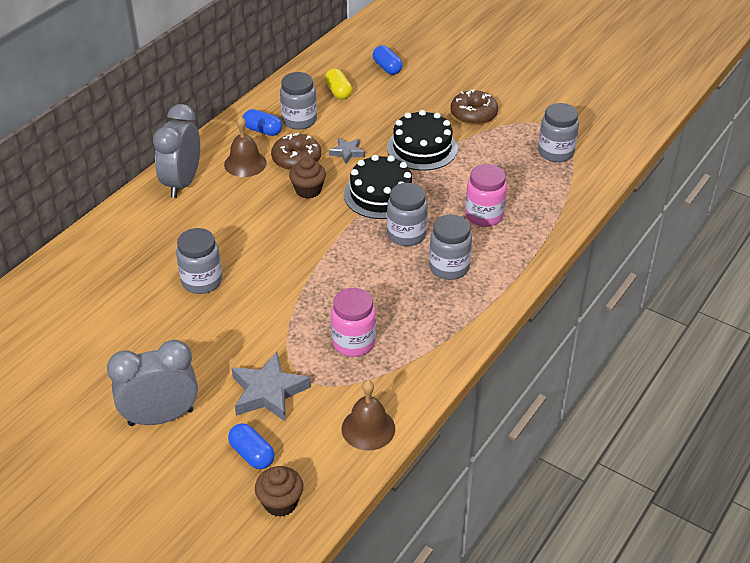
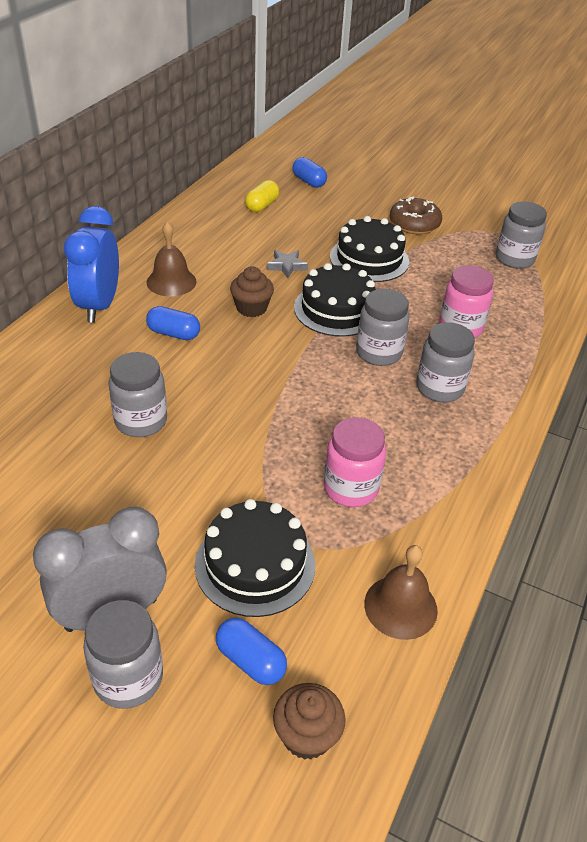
camera: 10 degrees left, 0 degrees up
(182, 183) = (99, 306): grey clock -> blue clock
(263, 130) = (185, 246): blue capsule -> blue capsule (173, 333)
(268, 392) = (255, 564): grey star -> black cake
(296, 159) = (230, 275): brown donut -> none
(299, 120) = (225, 235): grey jar -> grey jar (128, 678)
(338, 92) = (262, 205): yellow capsule -> yellow capsule turned 60 degrees clockwise

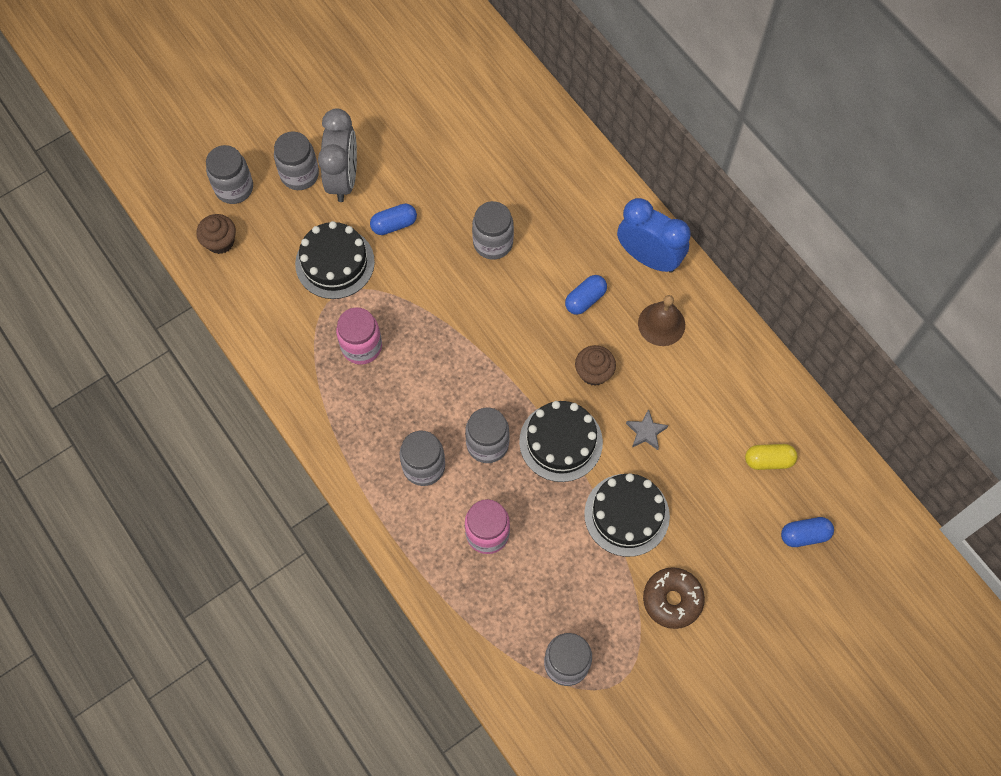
camera: 120 degrees right, 25 degrees up
(197, 769) = (234, 188): none -> grey jar
(250, 660) = (275, 234): blue capsule -> blue capsule (394, 224)
(262, 205) = (768, 460): yellow capsule -> yellow capsule turned 60 degrees counterclockwise
(400, 606) = (261, 326): brown bell -> none

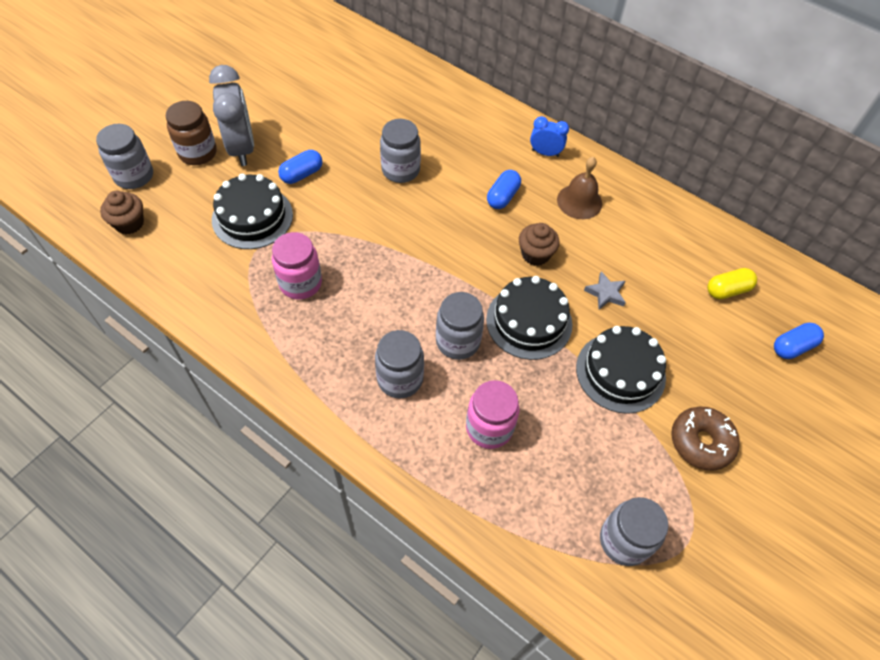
camera: 20 degrees left, 10 degrees down
(299, 174) = (198, 153): grey jar -> brown jar
(648, 257) = (545, 153): blue clock -> blue clock, size x0.53

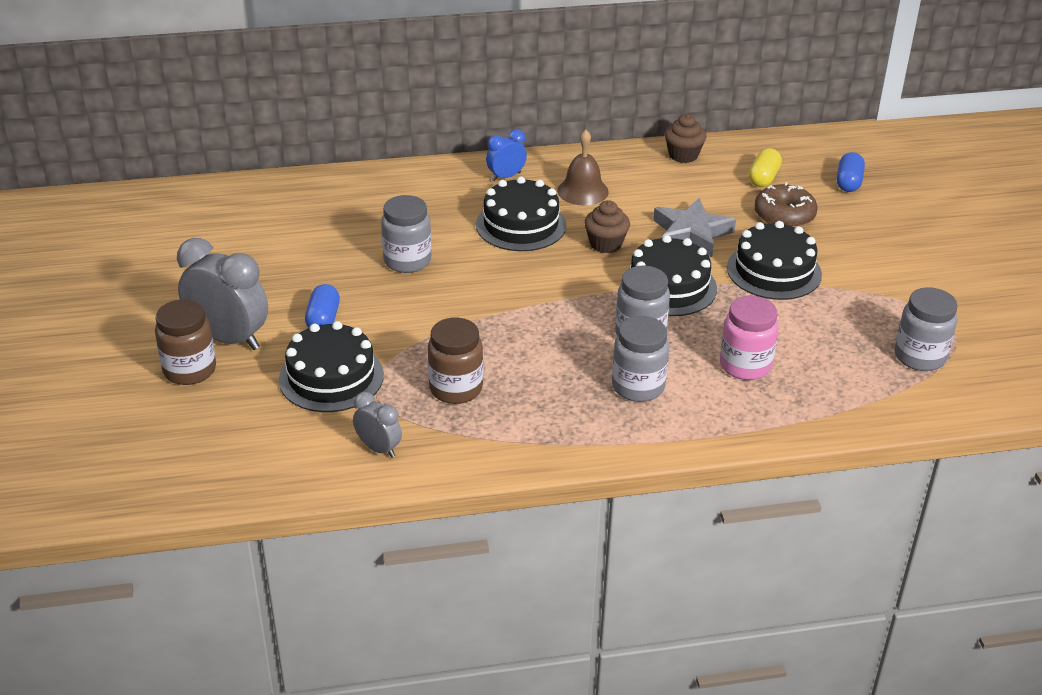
camera: 45 degrees left, 20 degrees down
(129, 223) = (216, 463): brown cupcake -> brown cupcake (683, 155)
(134, 176) = (153, 429): grey jar -> none
(208, 286) = (378, 448): none -> grey clock
(300, 283) = (456, 389): pink jar -> brown jar
(502, 197) = (521, 225): blue capsule -> black cake
(605, 293) = (691, 233): grey star -> grey star, size x1.80
(701, 442) = (878, 272): brown donut -> brown donut (784, 215)

